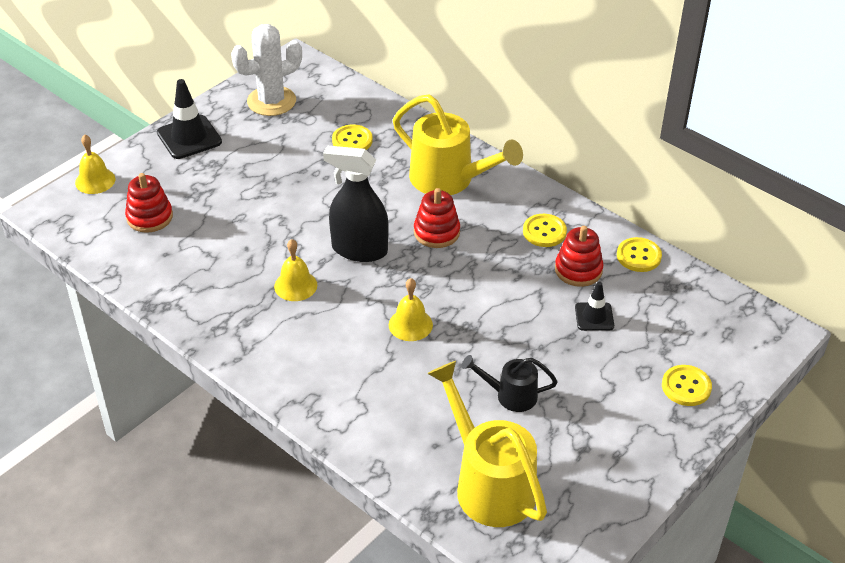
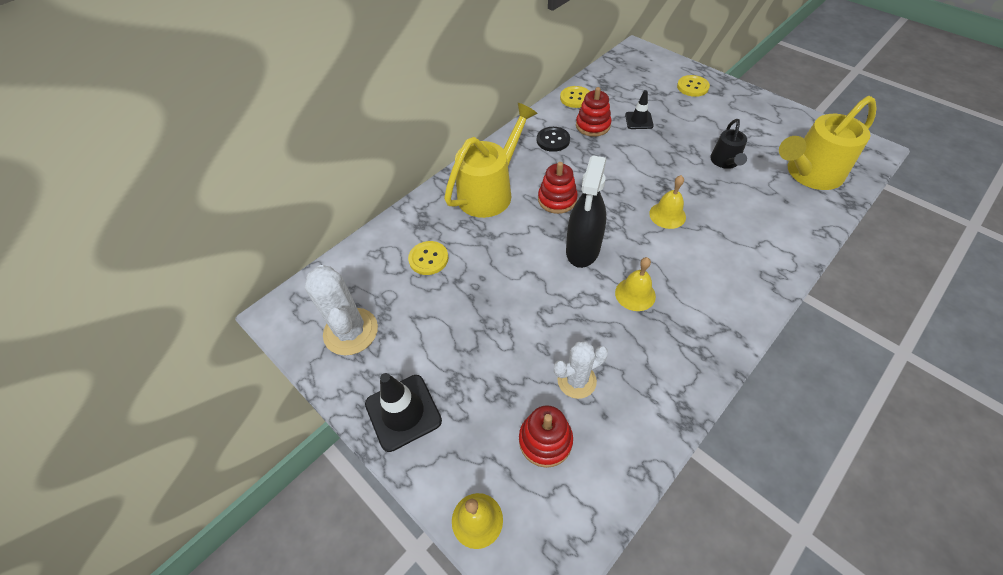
camera: 85 degrees left, 10 degrees up
(202, 238) = (576, 380): none -> white cactus
(544, 232) = (553, 140): yellow button -> black button

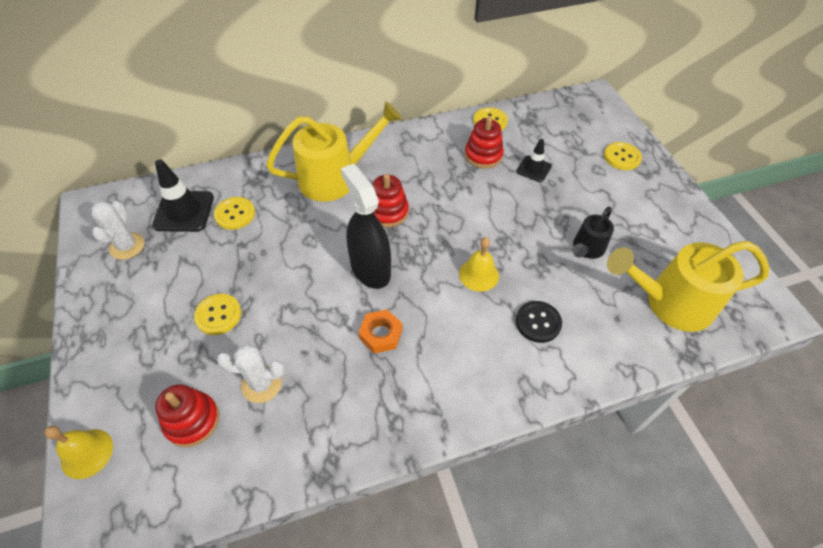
camera: 25 degrees right, 0 degrees up
(351, 331) = (127, 246): white cactus -> white cactus, size x0.66
(403, 412) = (109, 333): black traffic cone -> black traffic cone (184, 211)
(490, 346) = (218, 315): none -> yellow button
(553, 140) = (433, 154): black button -> black button (538, 322)
(583, 249) = (370, 269): black spray bottle -> black spray bottle turned 105 degrees clockwise
(635, 294) = (381, 334): yellow bell -> orange nut

